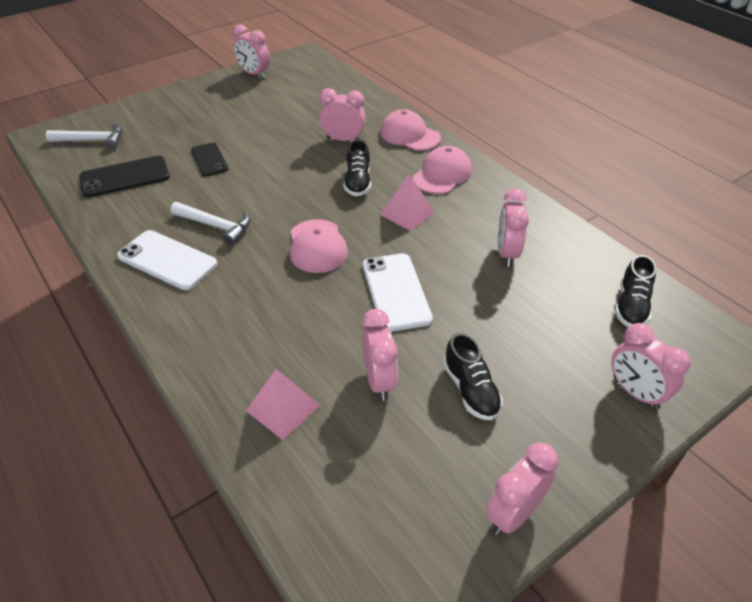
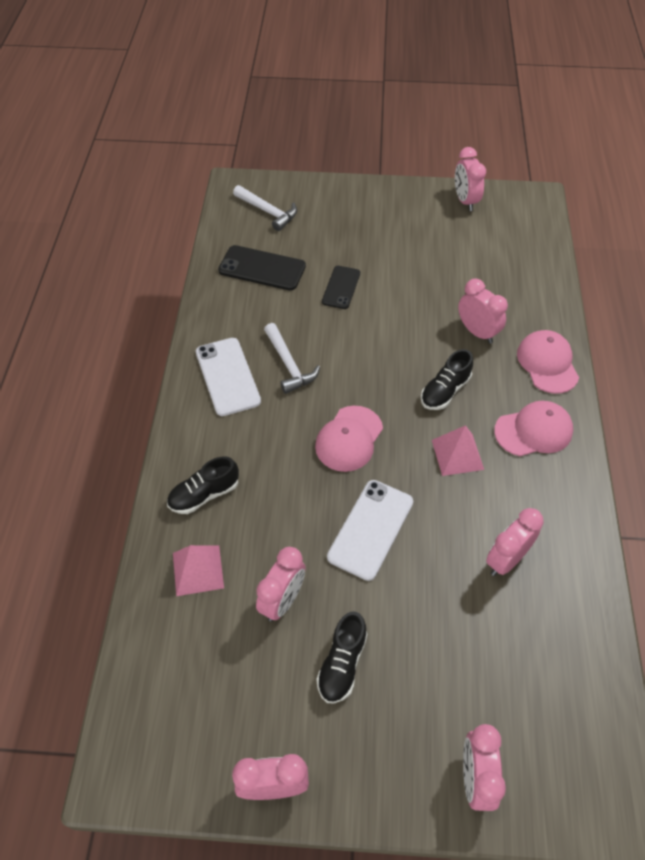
camera: 40 degrees right, 10 degrees up
(631, 306) = (567, 699): black shoe -> black shoe (204, 494)

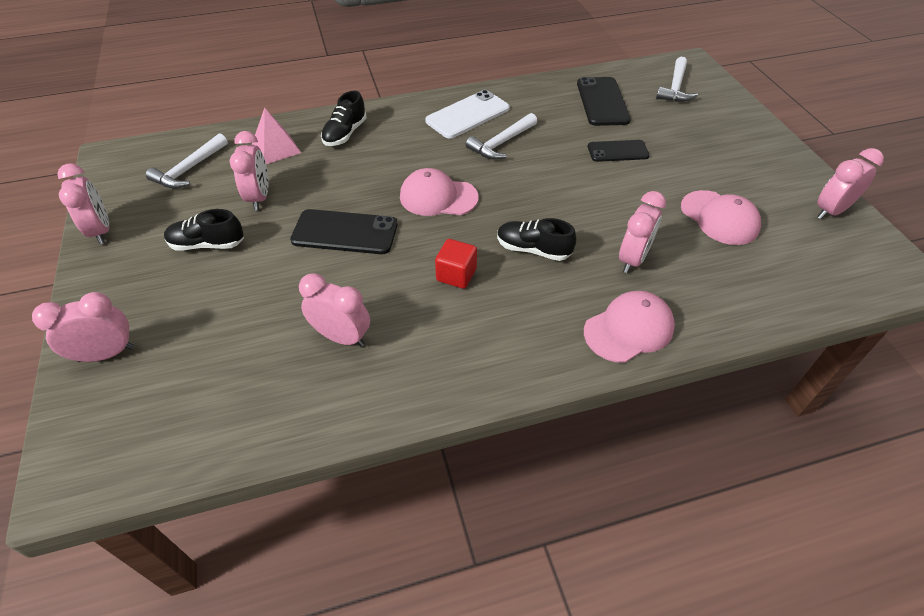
camera: 70 degrees right, 5 degrees down
(195, 673) = (189, 169): none -> white hammer
(204, 494) = (345, 133): black shoe -> black shoe turned 105 degrees counterclockwise
(282, 601) = (259, 197): pink clock -> pink clock turned 105 degrees counterclockwise
(371, 529) = (345, 232): white phone -> black phone
(457, 454) = (456, 275): pink pyramid -> red cube
(533, 431) = (520, 332): pink cap -> pink cap (719, 218)

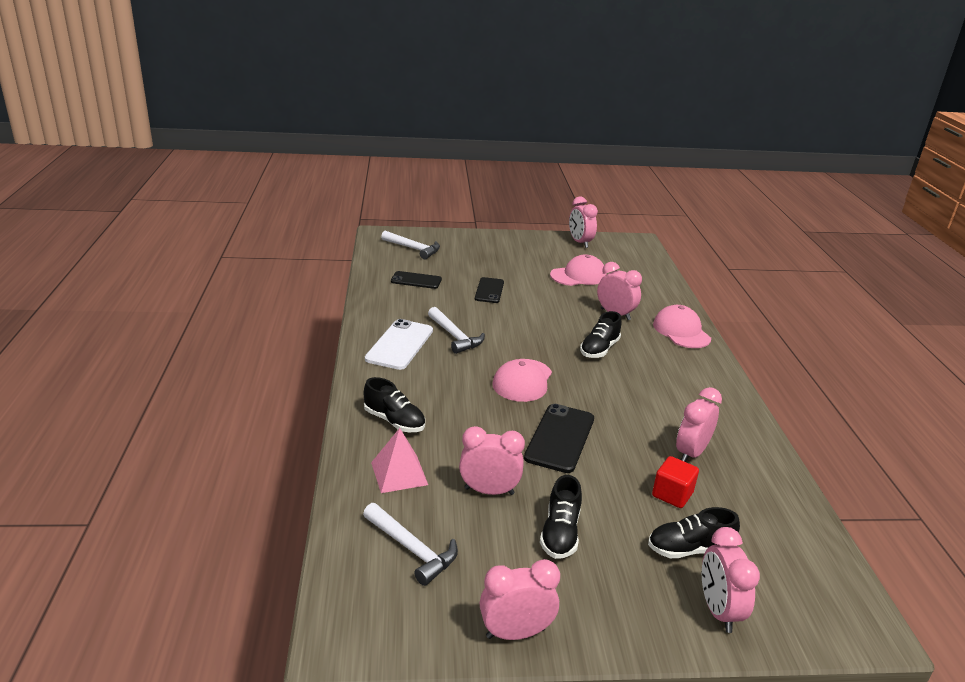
camera: 80 degrees left, 20 degrees down
(186, 333) = (689, 549): none -> black shoe
(456, 275) = (623, 387): red cube -> red cube (672, 494)
(468, 115) = (400, 345): white phone -> white phone turned 45 degrees clockwise
(602, 102) = (416, 280): black phone -> black phone, size x0.66

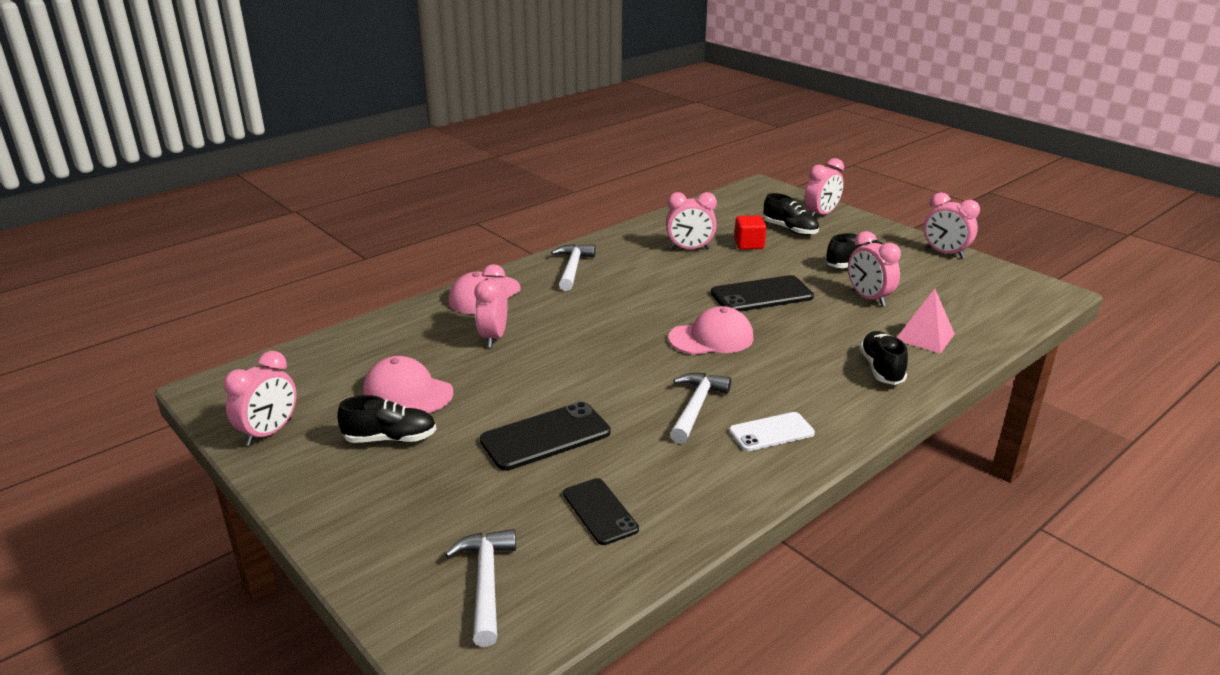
camera: 125 degrees left, 0 degrees up
(400, 345) = (771, 432): white phone -> white phone, size x0.66
(412, 549) = (966, 301): white hammer -> white hammer (572, 268)
(489, 290) = (545, 437): black phone -> black phone, size x1.52
(599, 349) = (589, 322): black shoe -> black shoe (390, 439)

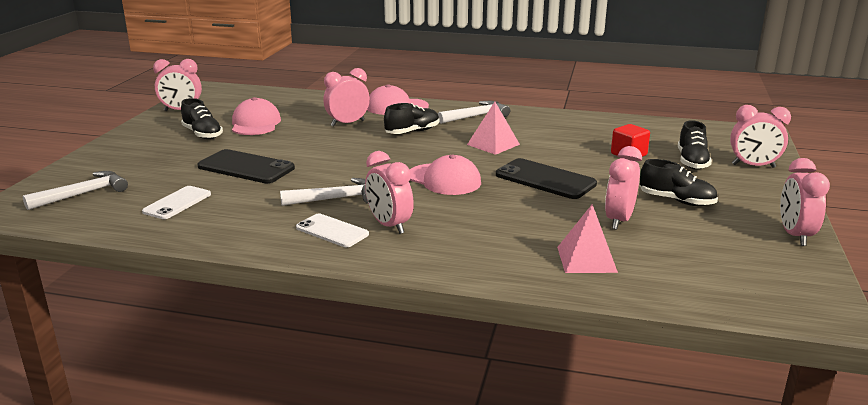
camera: 55 degrees right, 5 degrees down
(600, 511) = (177, 203): black phone -> white phone
(655, 287) = (493, 144): none -> pink pyramid
(689, 249) = (577, 139): pink clock -> pink clock (389, 225)
(881, 369) = (492, 252): black shoe -> black shoe (412, 132)

